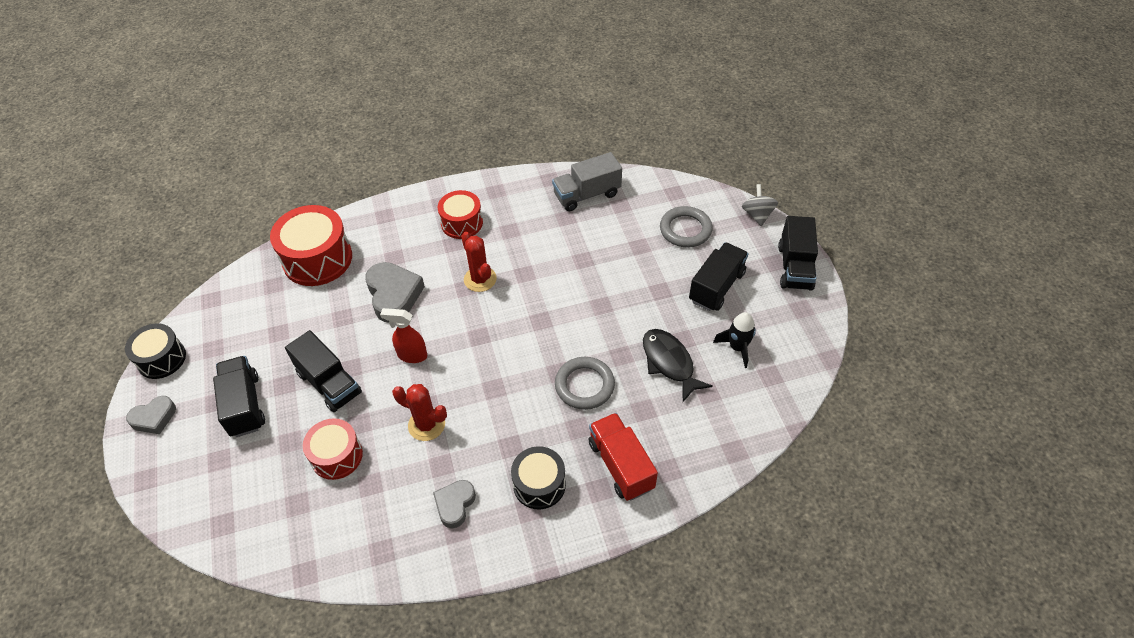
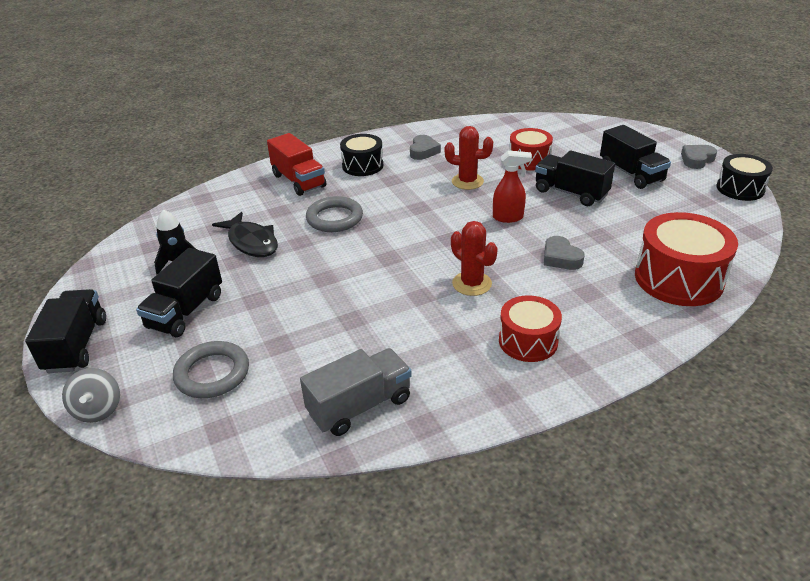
camera: 170 degrees right, 15 degrees down
(394, 295) = (560, 258): grey heart -> grey heart, size x0.61

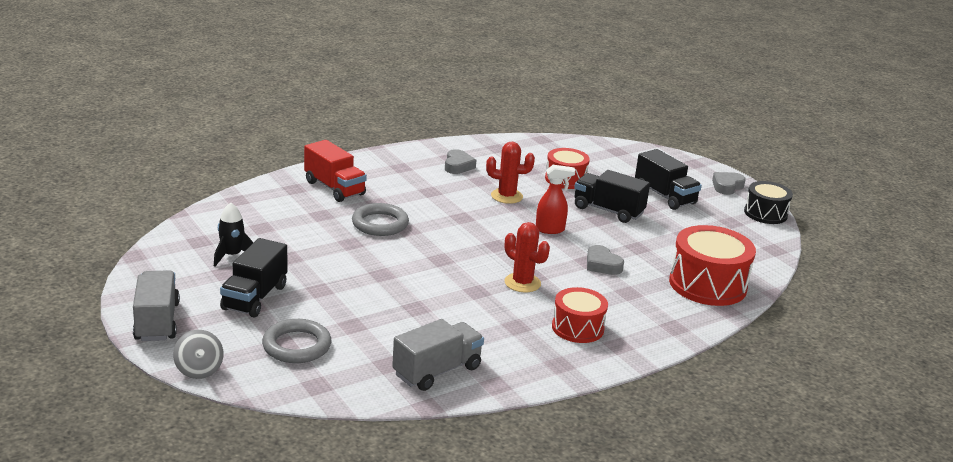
camera: 10 degrees left, 10 degrees down
(76, 345) = (157, 322): black truck -> grey truck
(251, 242) = (301, 241): black fish -> none
(362, 166) = (397, 177): black drum -> none

